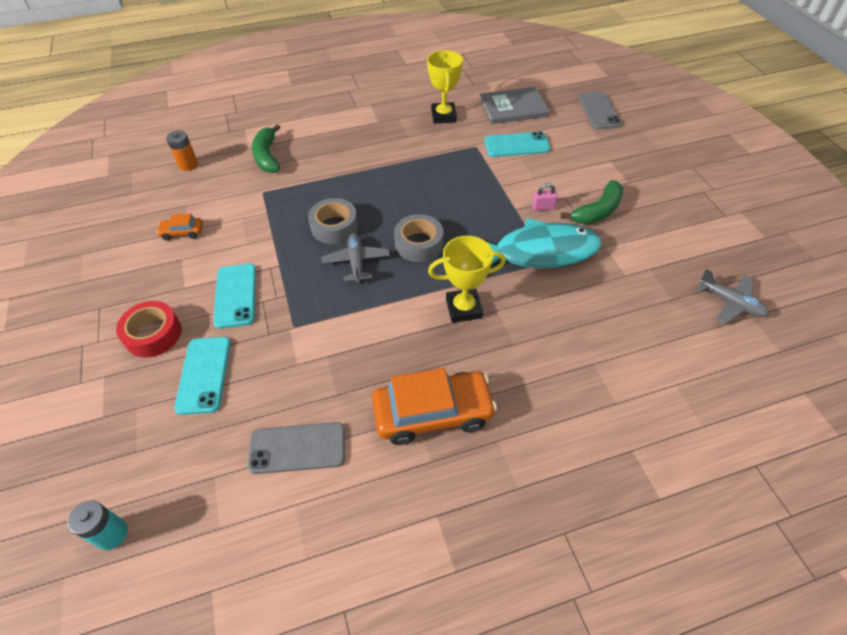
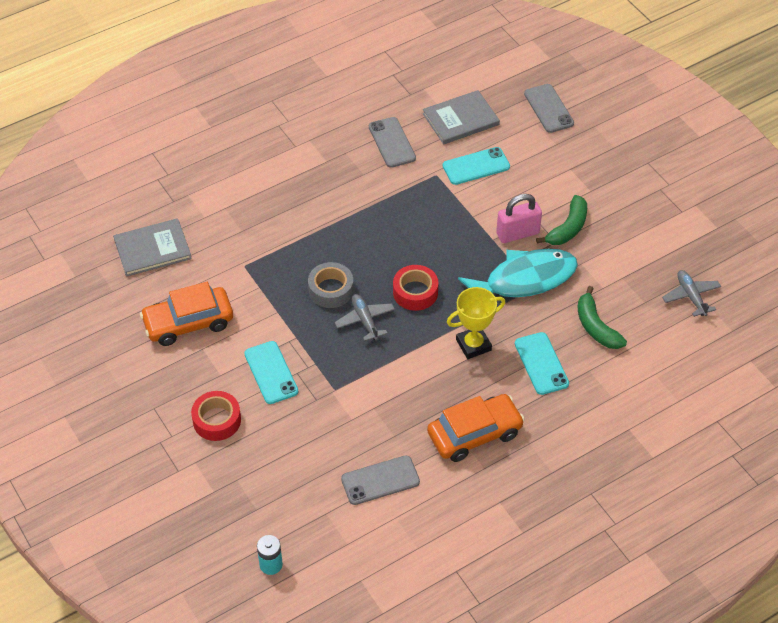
camera: 15 degrees left, 0 degrees up
(182, 232) = (188, 323): orange car -> orange car, size x2.14
(188, 165) = (152, 249): orange battery -> grey book
(204, 375) = (279, 443): turquoise phone -> turquoise phone (541, 363)
(267, 156) = (229, 224): green banana -> green banana (596, 327)
(419, 244) = (415, 292): grey tape -> red tape
(443, 116) = (392, 142): yellow trophy -> grey phone
(543, 207) = (517, 233): pink padlock -> pink padlock, size x1.98
(730, 303) = (691, 296): grey plane -> grey plane turned 135 degrees counterclockwise

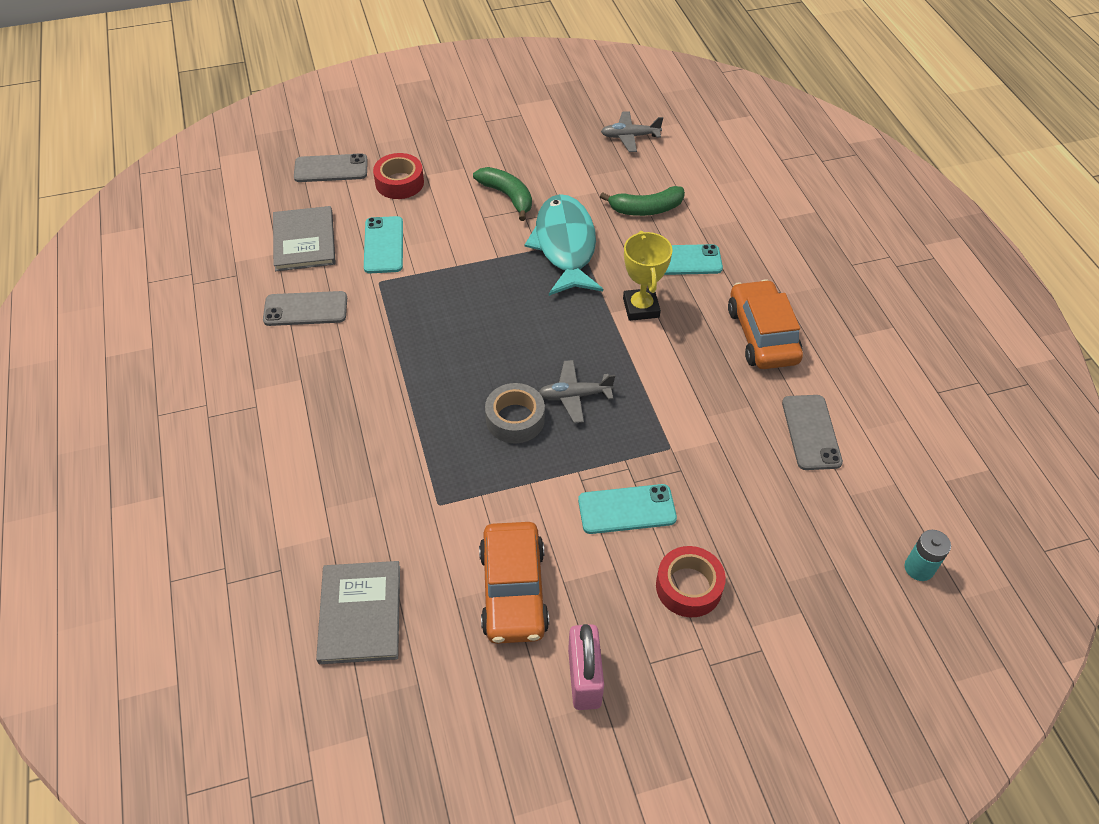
camera: 75 degrees left, 0 degrees up
(415, 292) = (548, 340): red tape -> red tape (399, 182)
(517, 233) = (498, 235): pink padlock -> pink padlock (584, 678)

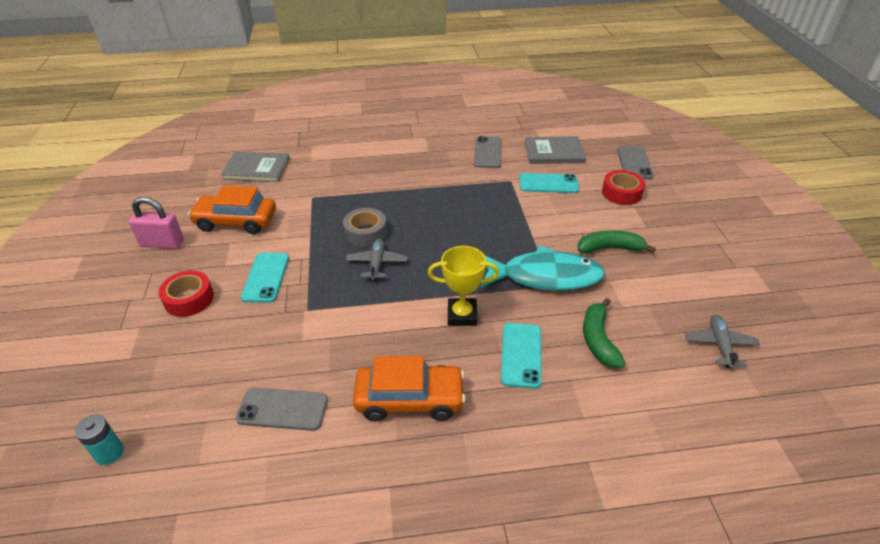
camera: 100 degrees right, 10 degrees down
(507, 196) = (610, 248): green banana -> green banana turned 150 degrees counterclockwise

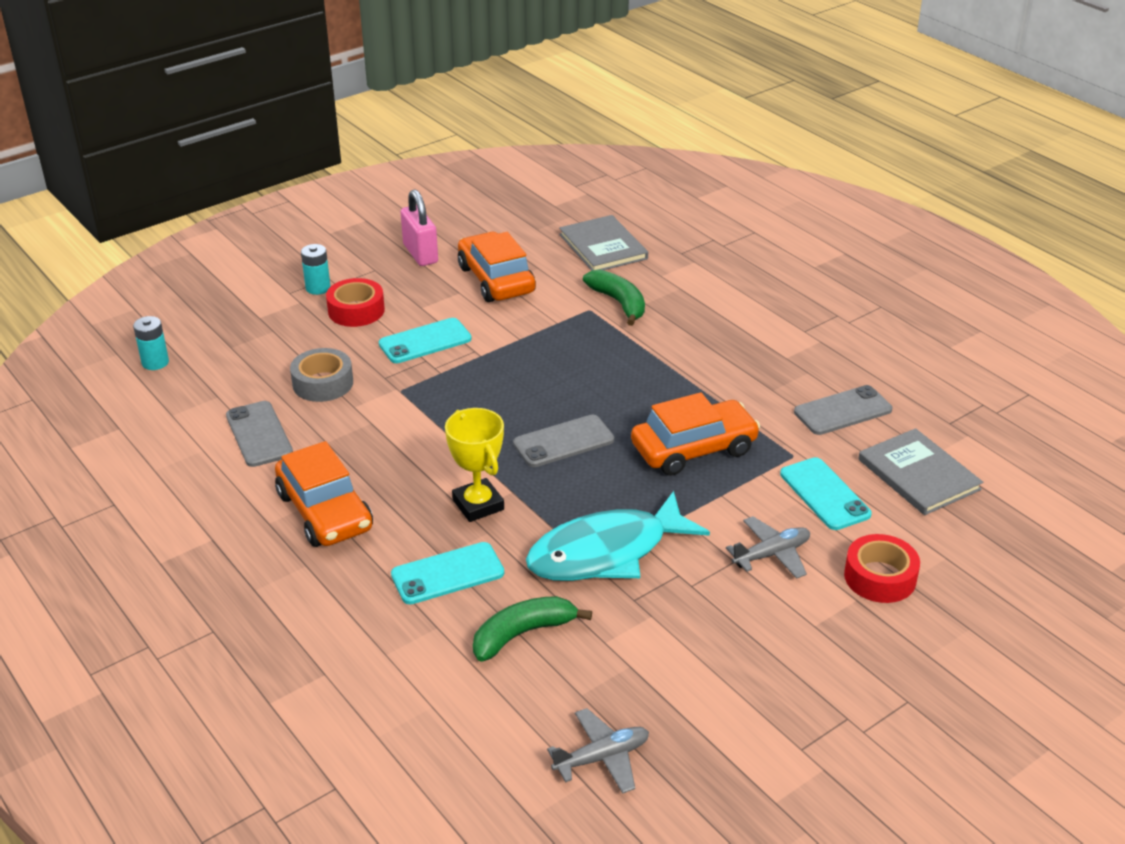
camera: 60 degrees right, 5 degrees down
(135, 310) = (318, 288): none -> turquoise battery
(365, 233) = (560, 376): grey tape -> grey tape (323, 383)
(377, 263) = (512, 407): grey plane -> grey plane (771, 554)
(478, 210) = (694, 449): none -> orange car
(545, 276) = (606, 552): turquoise fish -> turquoise fish turned 90 degrees clockwise
(610, 248) = (723, 598): green banana -> green banana (619, 303)
(634, 163) = (986, 571): grey phone -> grey phone (563, 442)

